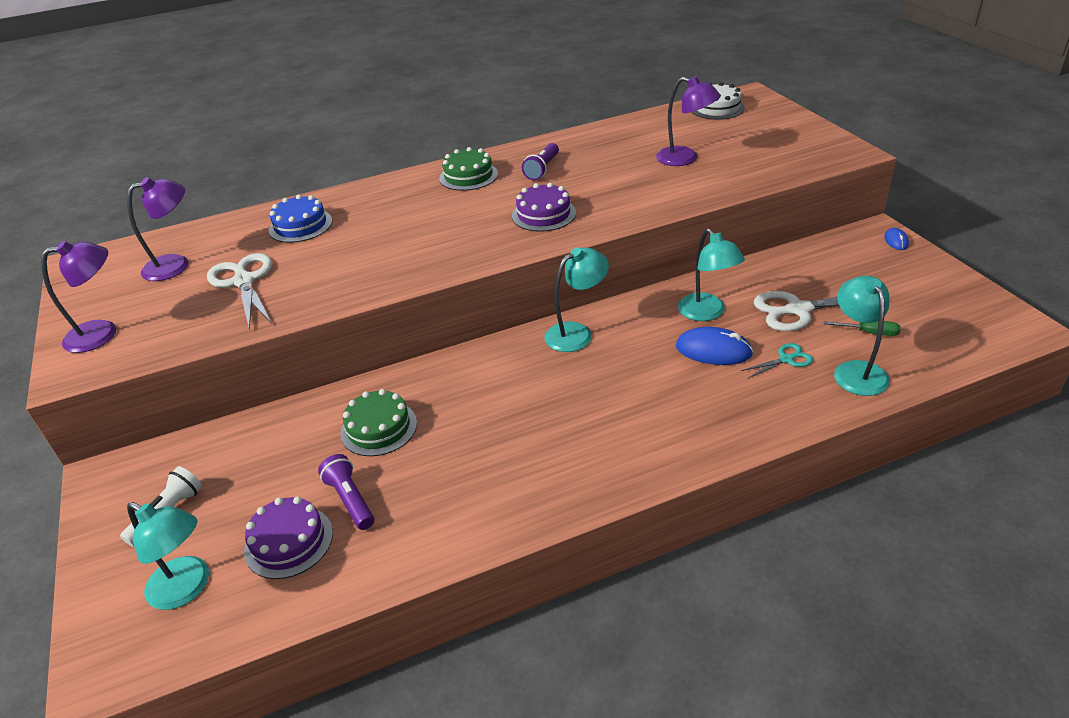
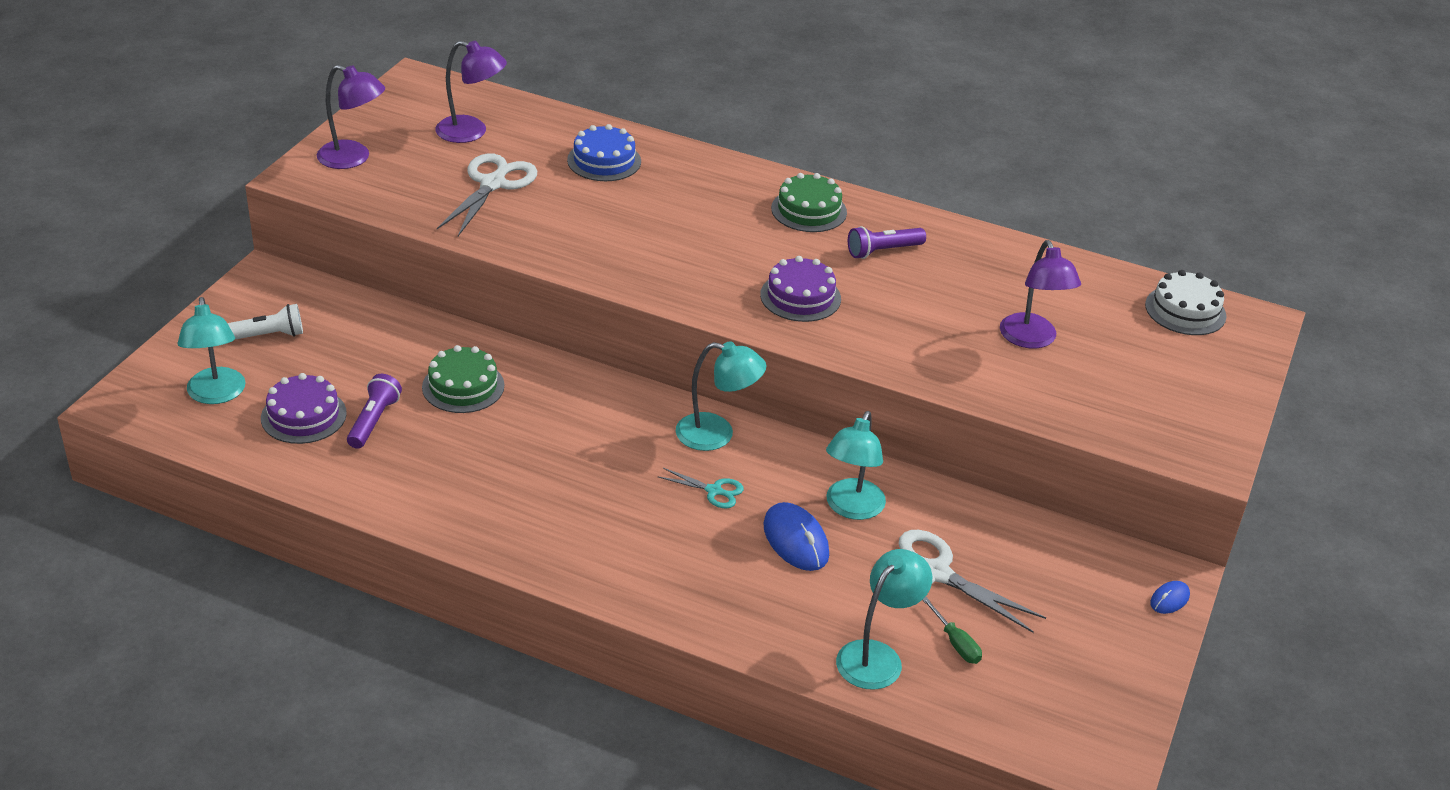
camera: 40 degrees right, 0 degrees up
(786, 359) = (839, 598): turquoise scissors -> turquoise scissors (714, 491)

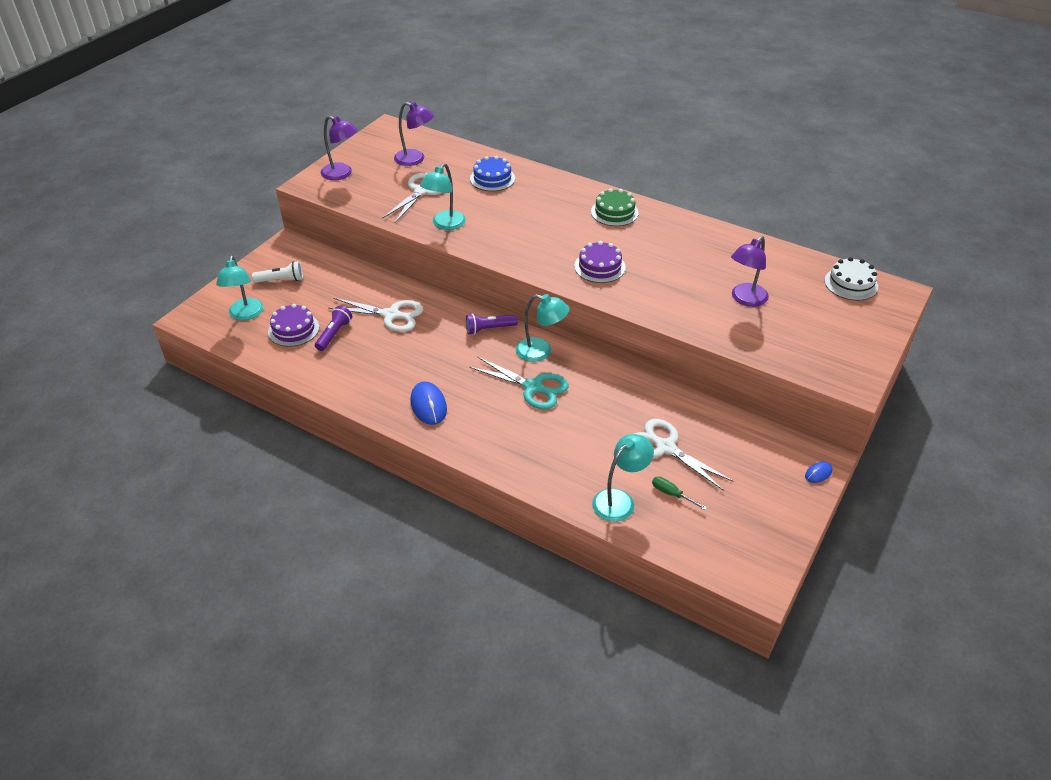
camera: 10 degrees right, 5 degrees up
(463, 386) = (391, 315): green cake -> white scissors
(714, 491) = (533, 387): turquoise scissors -> turquoise scissors, size x1.90
(795, 540) = (579, 421): blue mouse -> blue mouse (428, 405)
(851, 508) = (618, 402): turquoise lamp -> turquoise lamp (445, 224)
(883, 251) = (657, 239): purple flashlight -> purple flashlight (489, 329)
(955, 643) = (672, 494): green screwdriver -> green screwdriver turned 150 degrees clockwise
(1032, 339) = (745, 299): purple lamp -> purple lamp turned 45 degrees clockwise

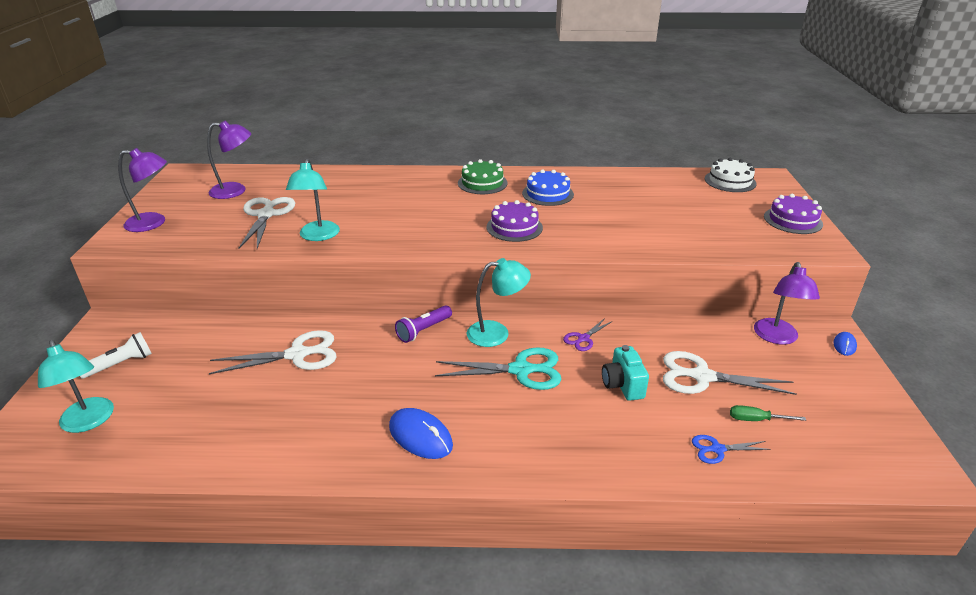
camera: 30 degrees left, 10 degrees down
(293, 329) = (174, 415): purple cake -> purple cake (792, 220)
(334, 334) = (237, 401): purple flashlight -> none
(492, 178) = (336, 187): blue cake -> blue cake (547, 194)
(597, 428) = (622, 385): none -> turquoise camera
(602, 381) = (583, 338): none -> purple scissors
(619, 500) = (717, 449): turquoise lamp -> blue scissors
(745, 299) = (667, 215): purple lamp -> purple lamp (777, 337)

